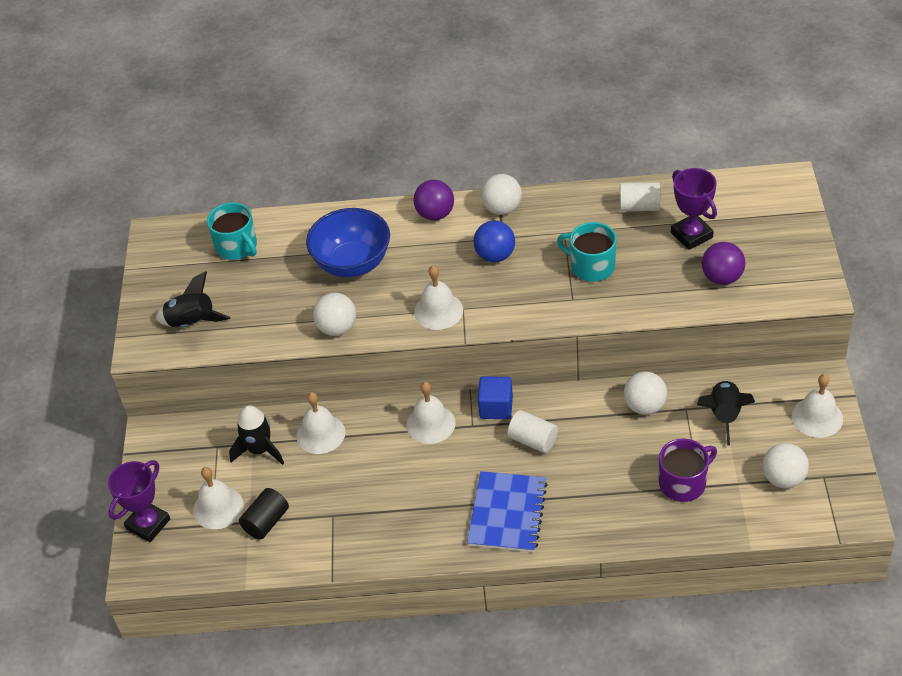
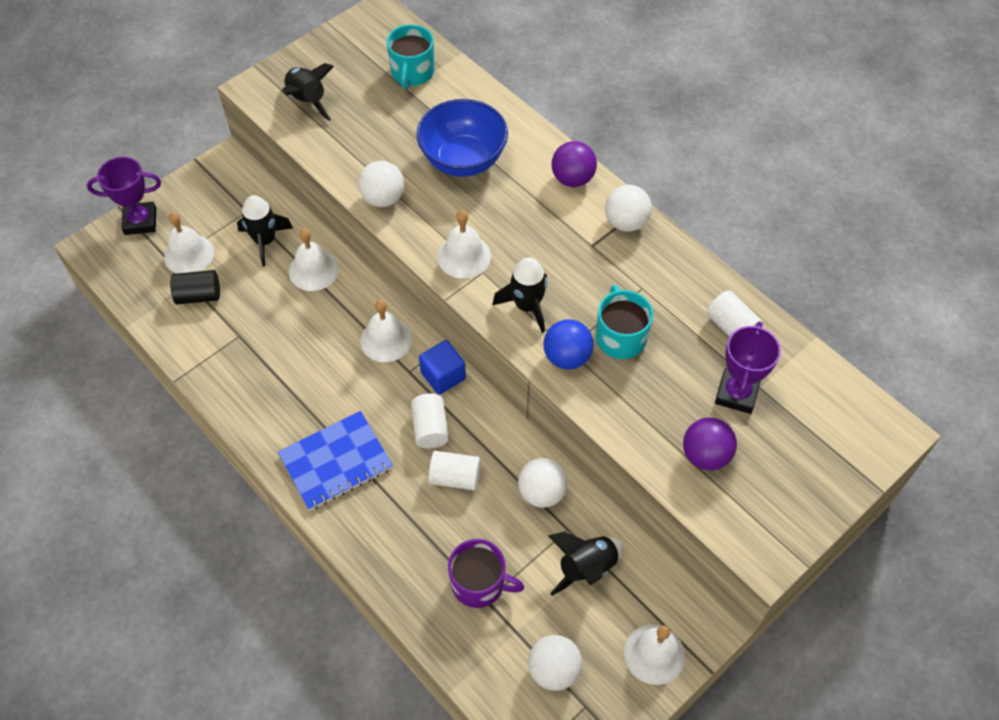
camera: 45 degrees right, 10 degrees up
(495, 256) = (565, 254): blue ball -> blue ball (567, 357)
(516, 300) = (527, 305): none -> black rocket
(587, 449) = (455, 477): none -> white cylinder

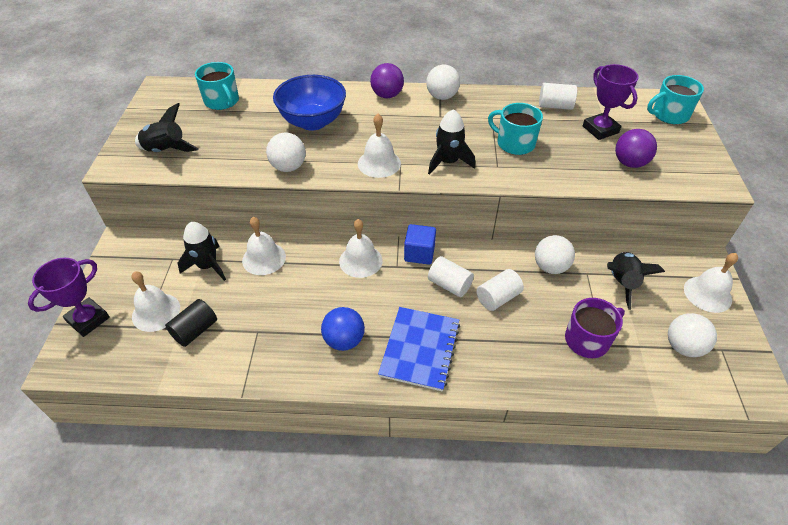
camera: 45 degrees left, 10 degrees down
(567, 357) = (503, 170): blue ball -> blue ball (344, 340)
(848, 441) = (669, 115): none -> turquoise mug

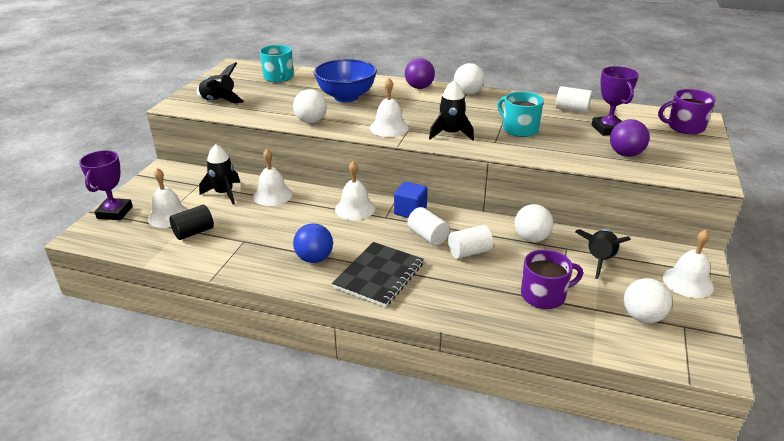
camera: 15 degrees right, 15 degrees down
(88, 319) = (115, 212): purple trophy -> purple trophy turned 45 degrees counterclockwise
(420, 349) = (379, 275): blue notebook -> black notebook
(669, 115) = (684, 127): turquoise mug -> purple mug

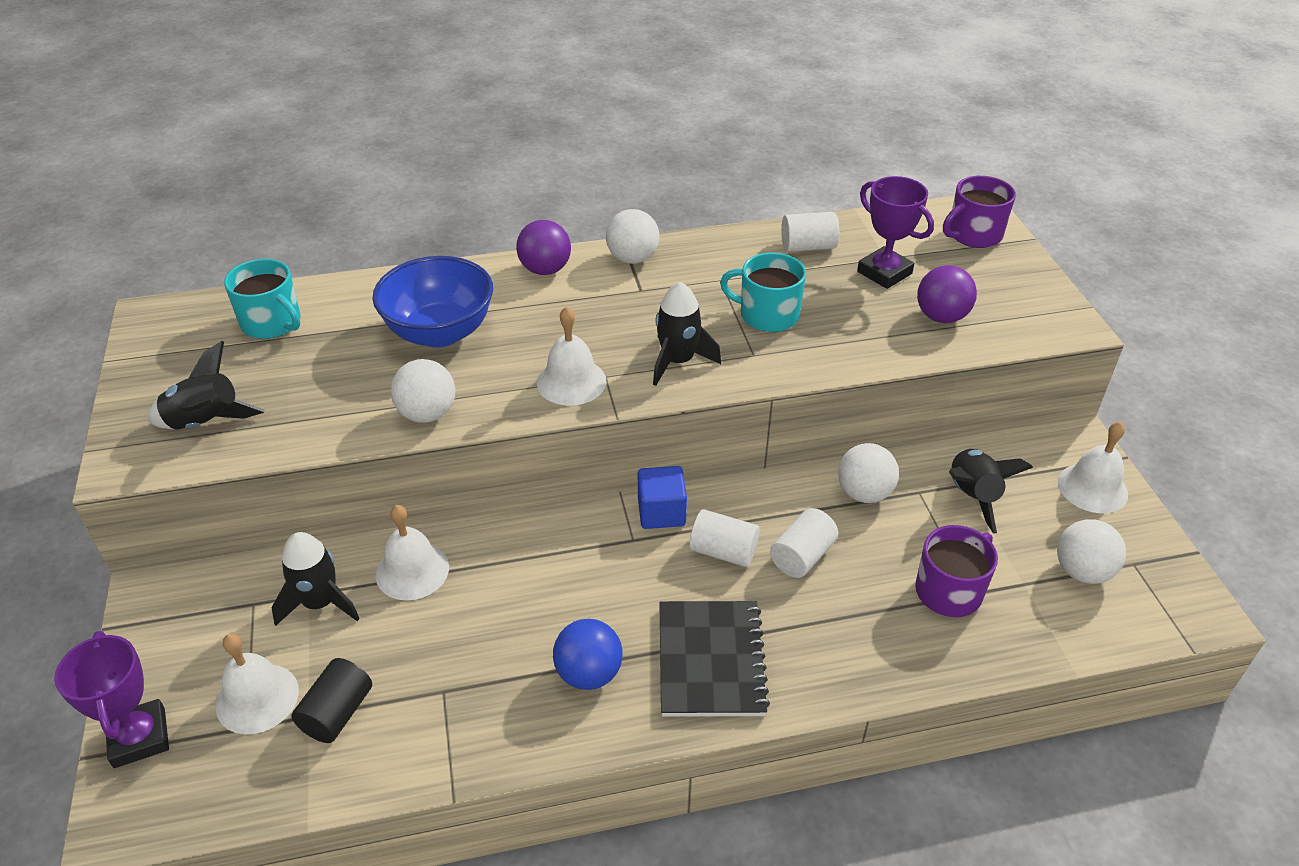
camera: 30 degrees left, 10 degrees up
(355, 208) = (573, 542): white bell -> none

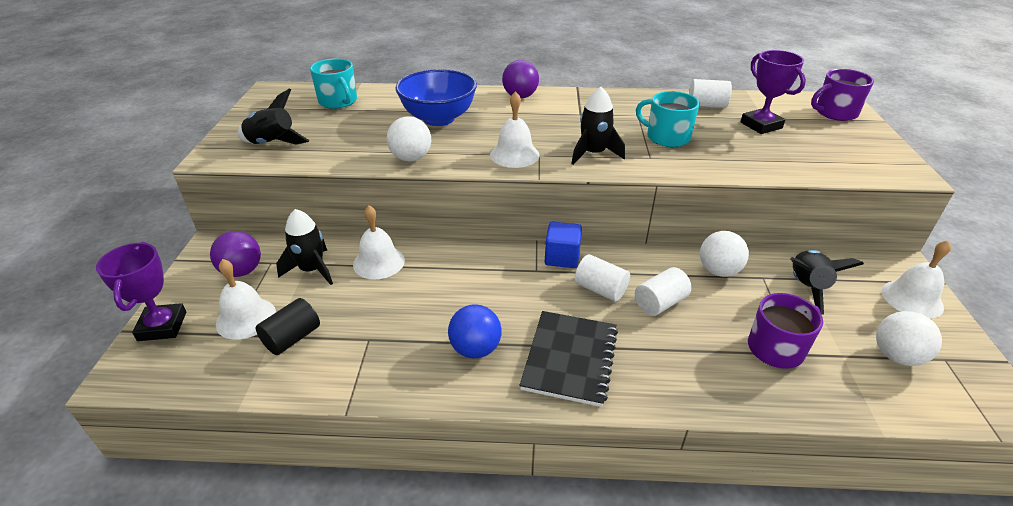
camera: 15 degrees right, 5 degrees down
(632, 258) = (580, 97): white ball -> none
(941, 317) = (801, 155): purple ball -> purple ball (242, 271)

